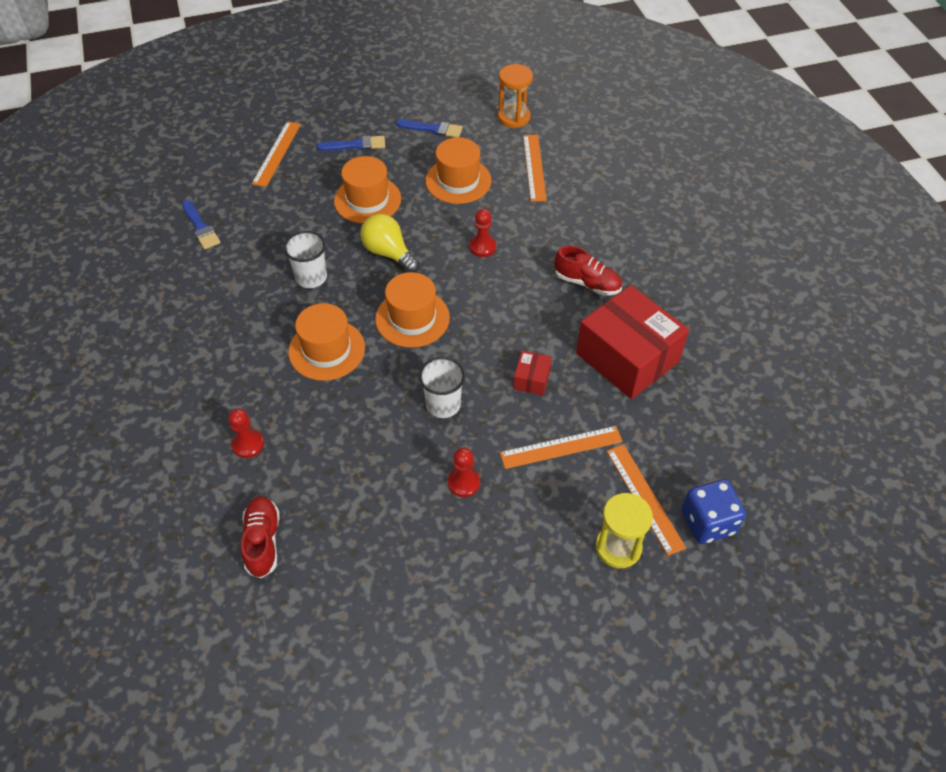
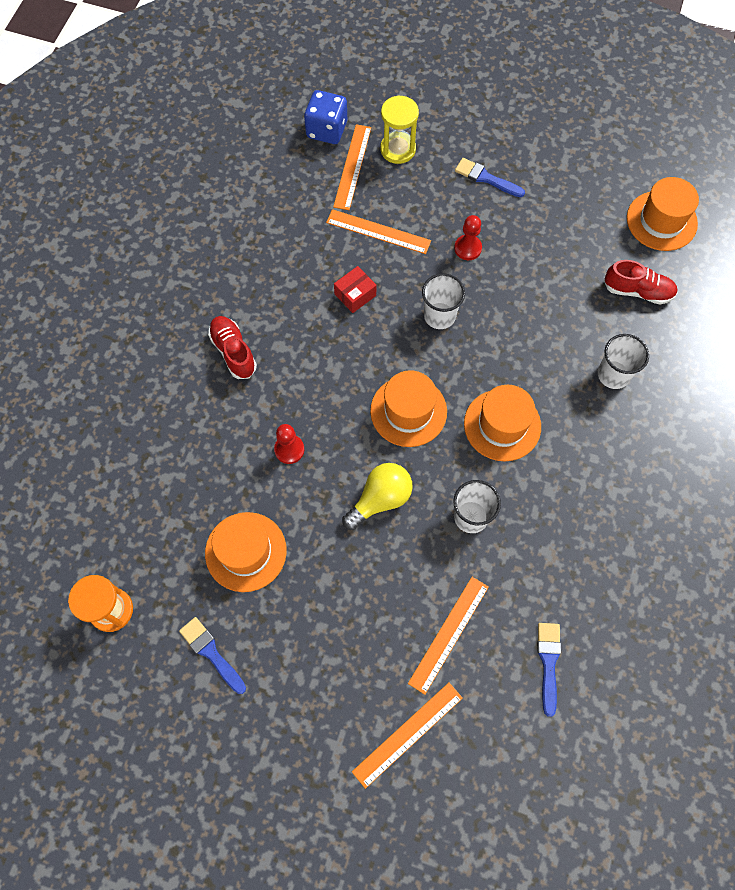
camera: 145 degrees left, 15 degrees up
(248, 444) = (613, 374): red pawn -> white cup
(263, 541) = (637, 291): red shoe -> red shoe turned 105 degrees counterclockwise
(356, 145) = (312, 685): blue brush -> blue brush (486, 178)
(367, 200) = (354, 586): orange hat -> orange hat (661, 221)
(389, 253) = (380, 499): yellow light bulb -> yellow light bulb turned 120 degrees counterclockwise
(534, 167) = (157, 518): orange ruler -> orange ruler (448, 634)
(627, 357) = (266, 267): red box -> none

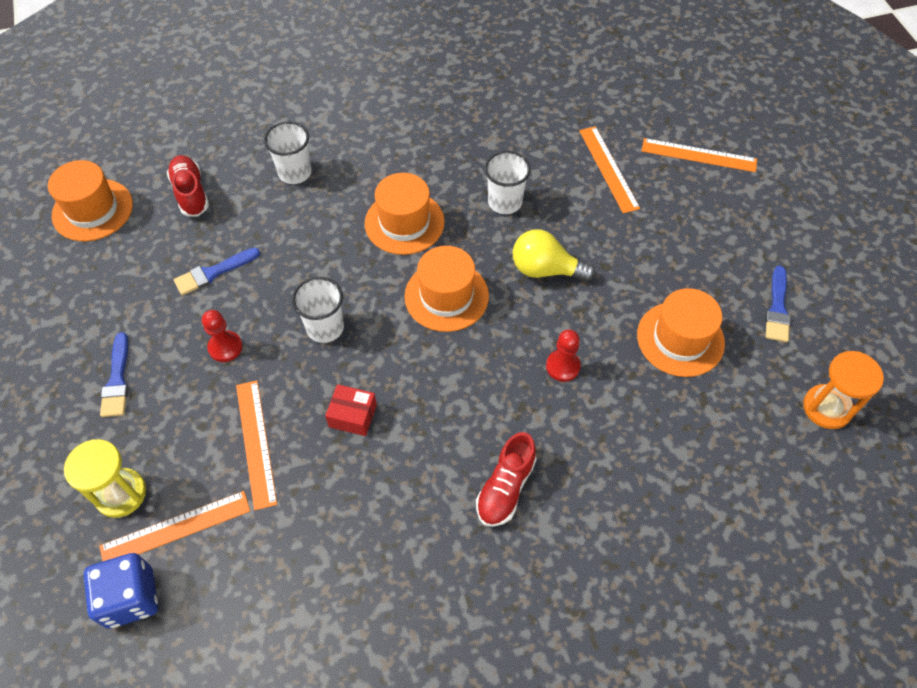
camera: 125 degrees left, 10 degrees down
(448, 634) = (608, 168): orange ruler -> orange ruler turned 75 degrees clockwise
(548, 662) = (572, 106): blue brush -> blue brush (213, 273)

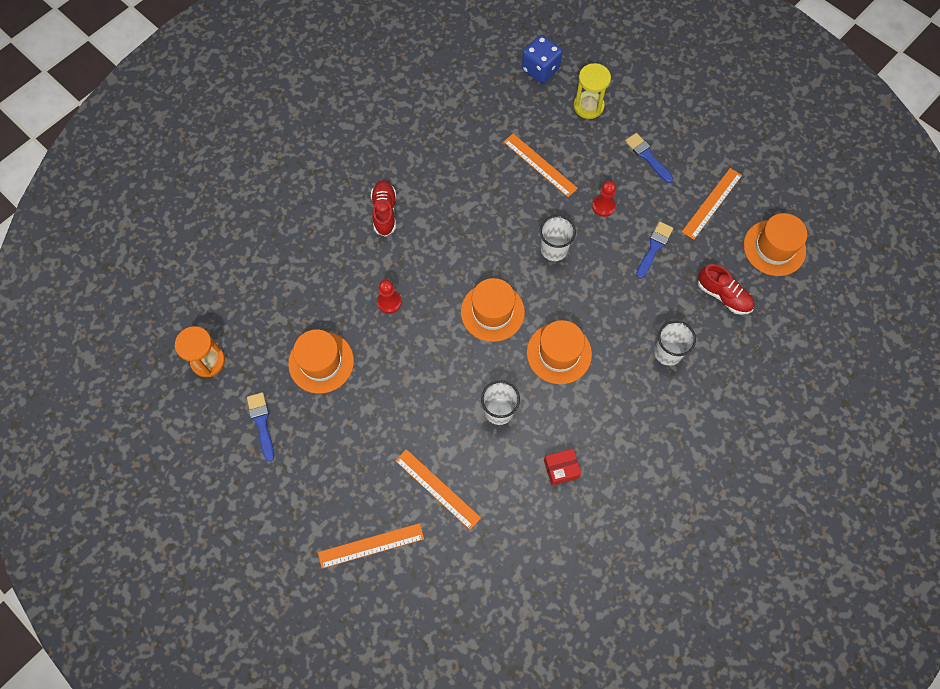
camera: 150 degrees right, 10 degrees up
(176, 528) = (545, 106): orange ruler -> orange ruler (712, 203)
(352, 416) = (497, 206): red box -> red box (561, 469)
(545, 270) = (437, 368): yellow light bulb -> none

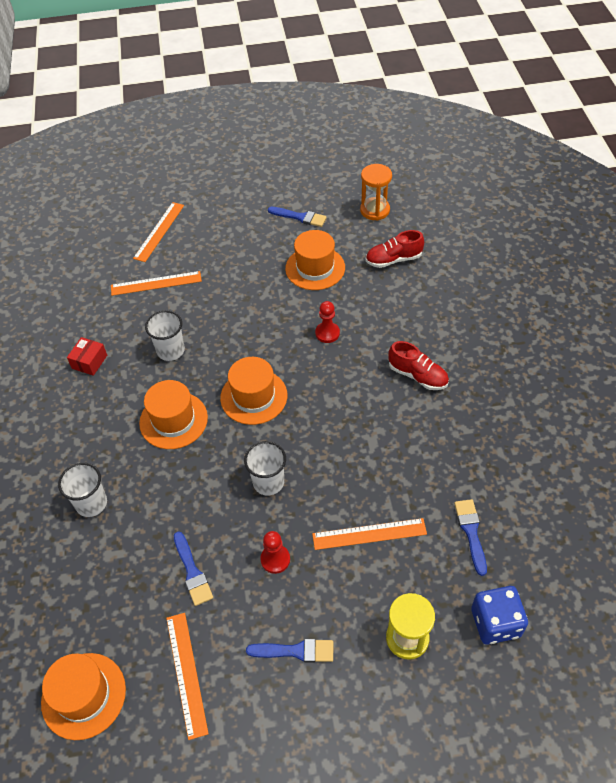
camera: 130 degrees right, 15 degrees down
(491, 111) = (471, 532): none -> blue brush
(723, 295) = (89, 596): red shoe -> red shoe (393, 259)

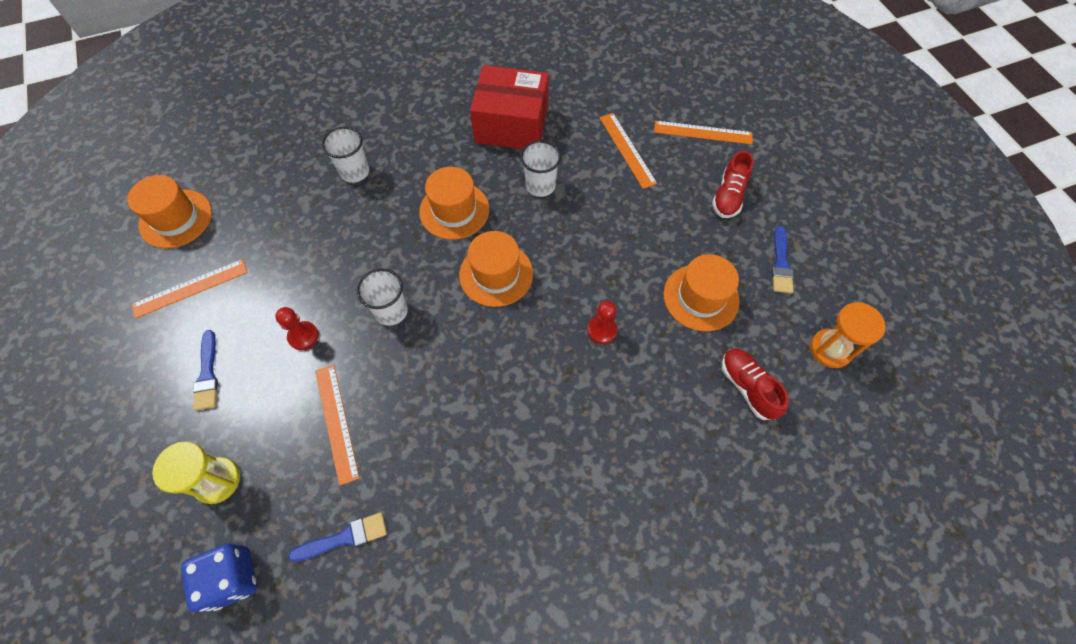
camera: 75 degrees right, 10 degrees up
(89, 362) = (511, 125): red box -> red box, size x2.34
(192, 572) = (288, 268): blue brush -> none
(417, 375) = (561, 445): red shoe -> red shoe (728, 196)

